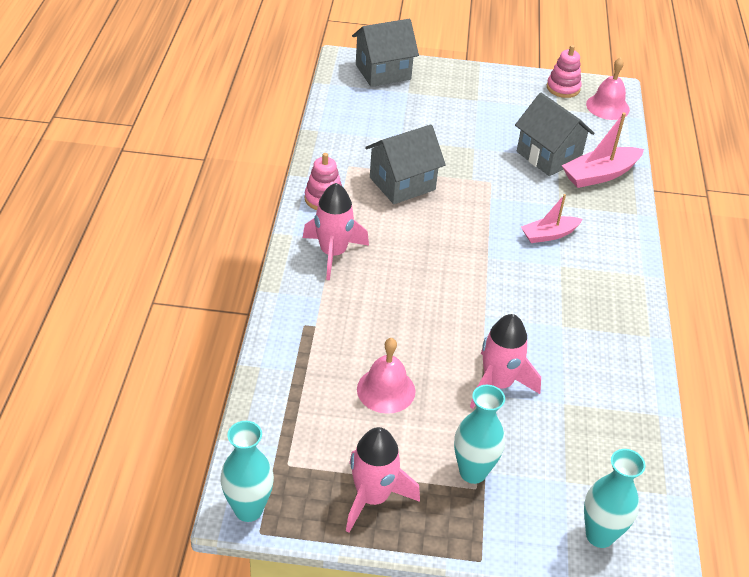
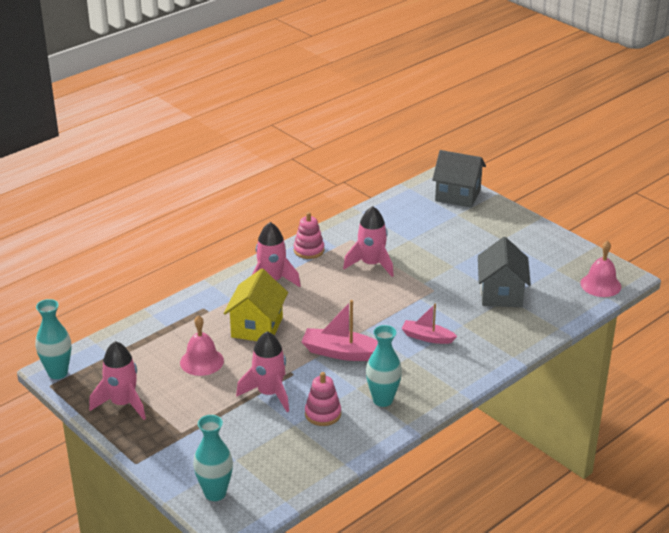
camera: 45 degrees right, 10 degrees down
(388, 315) = (257, 327): none -> yellow house
(402, 184) = (371, 264): grey house -> pink rocket
(473, 472) = (191, 424): turquoise vase -> turquoise vase (383, 400)
(563, 88) = (582, 259): pink stacking toy -> pink stacking toy (323, 414)
(600, 175) = (523, 322): pink boat -> pink boat (342, 353)

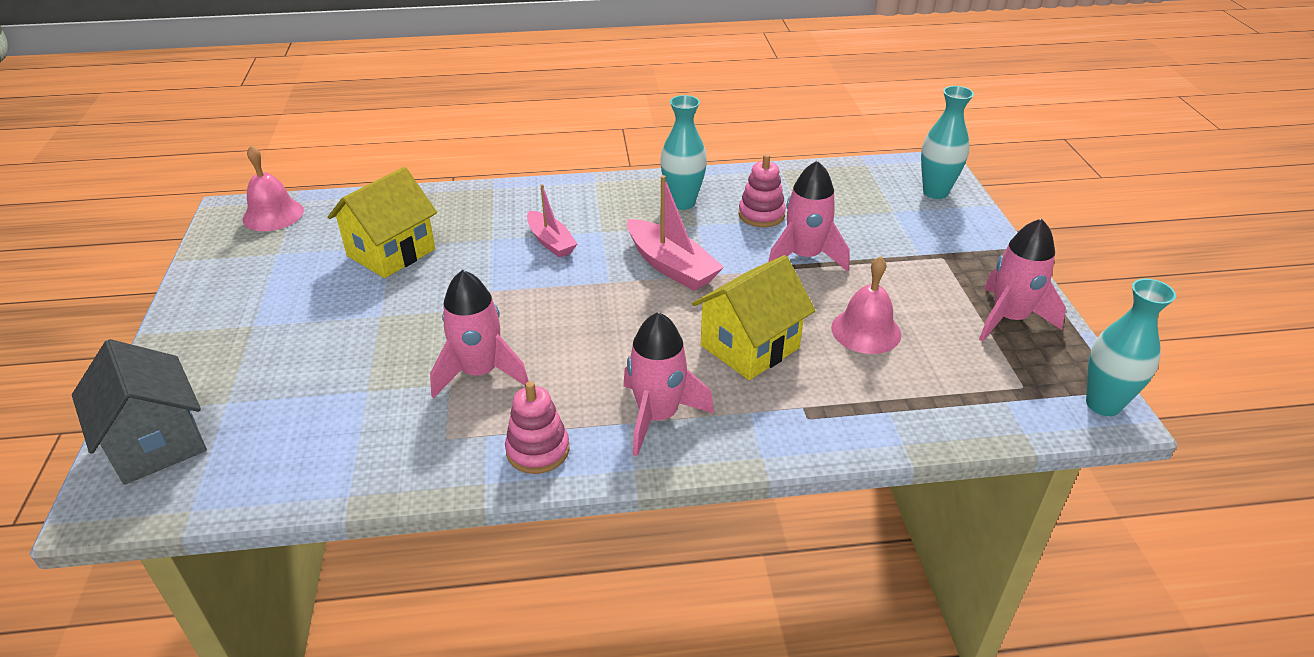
camera: 145 degrees left, 5 degrees up
(501, 294) = (391, 252): grey house -> yellow house

